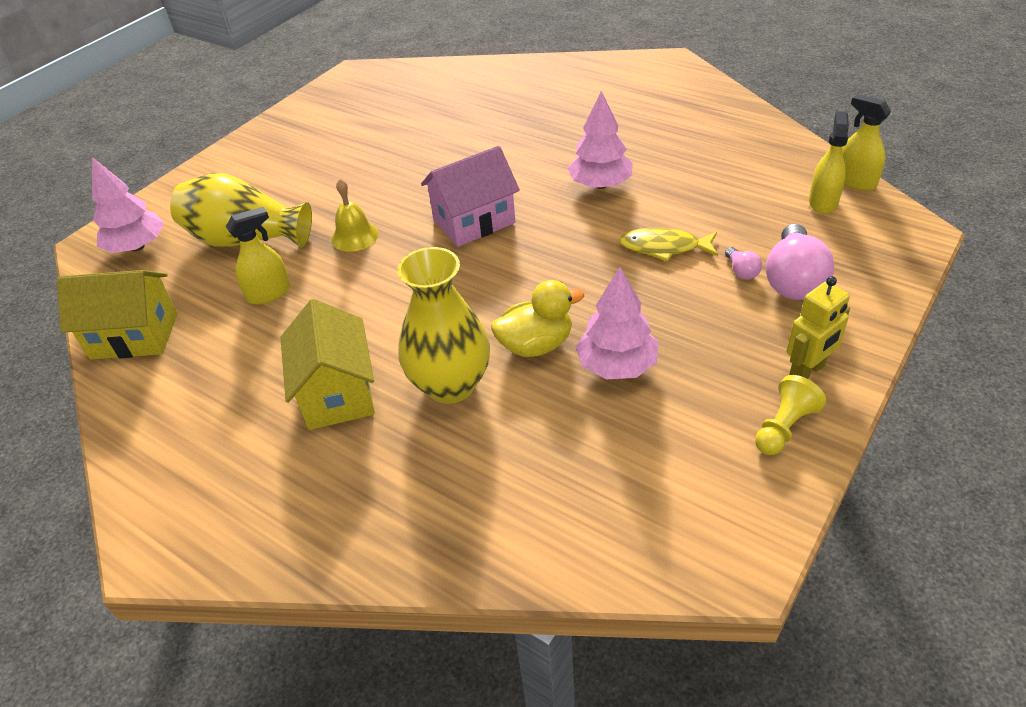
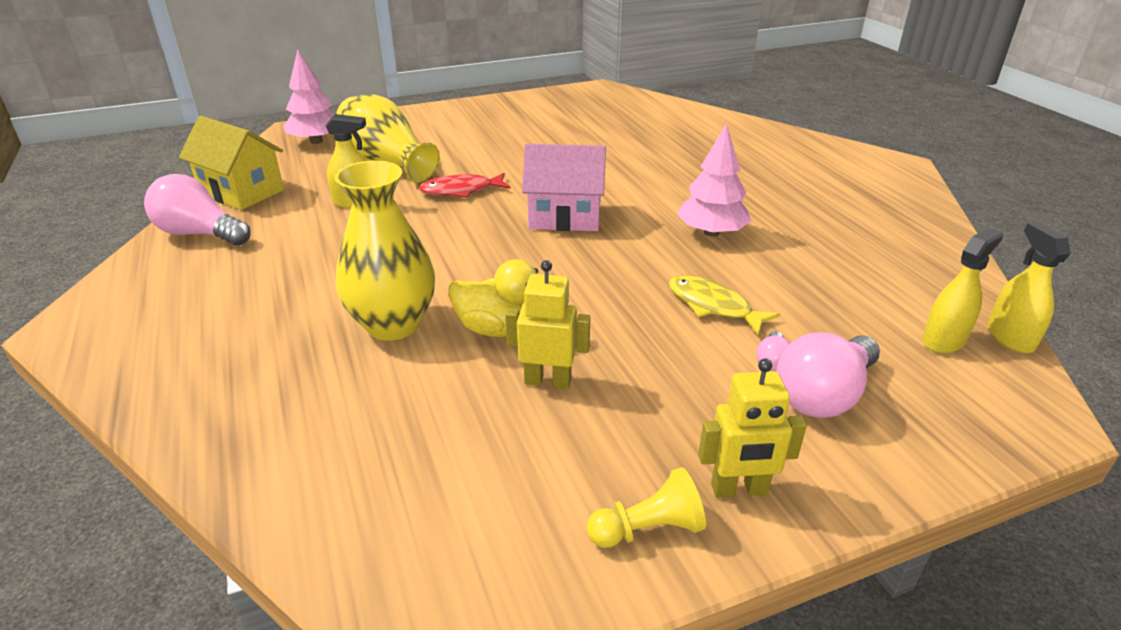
camera: 30 degrees right, 10 degrees down
(154, 398) = (200, 234): none -> pink light bulb
(337, 393) = (309, 288): yellow house -> none
(355, 236) = (461, 190): yellow bell -> red fish
(617, 365) = (548, 381): pink tree -> yellow robot

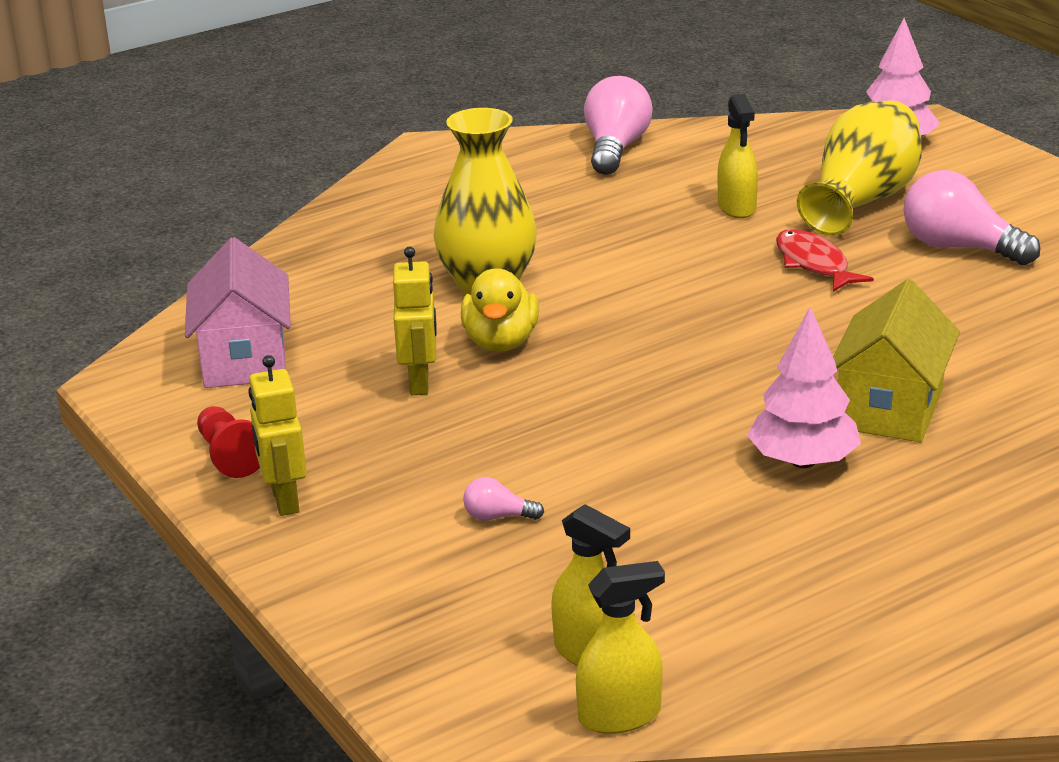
camera: 80 degrees right, 5 degrees down
(242, 192) = (722, 141): yellow house -> yellow house (889, 409)
(564, 217) = (783, 345): pink house -> pink house (244, 360)
(648, 529) = (230, 456): yellow pawn -> red pawn
(713, 306) = (602, 472): yellow fish -> none
(823, 395) = (442, 552): pink light bulb -> pink light bulb (959, 248)

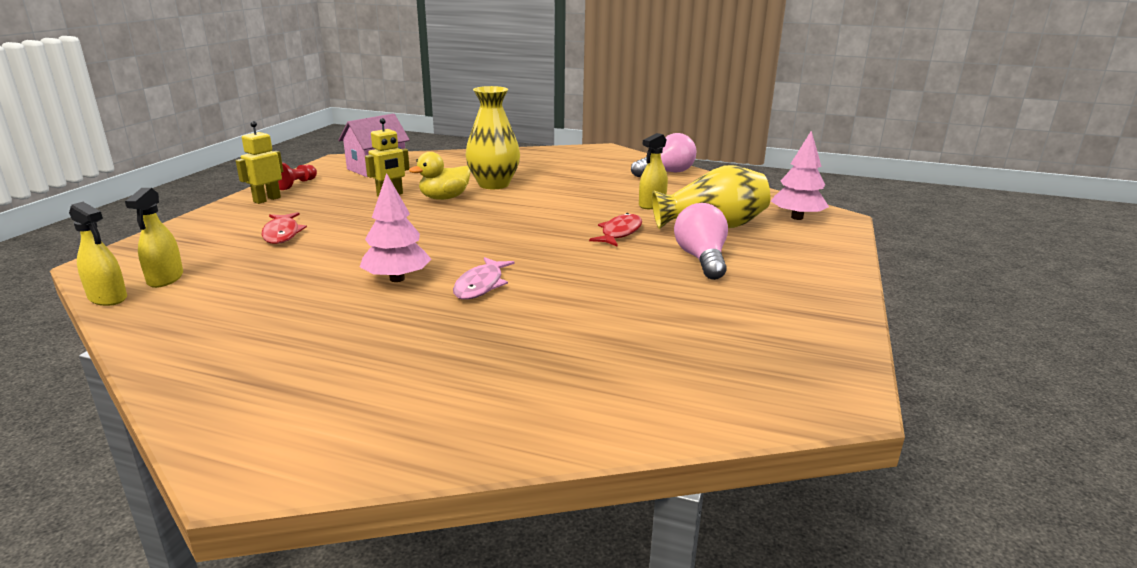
camera: 50 degrees right, 5 degrees down
(498, 517) = (282, 234): pink light bulb -> red fish
(889, 409) = (481, 285): yellow house -> pink fish

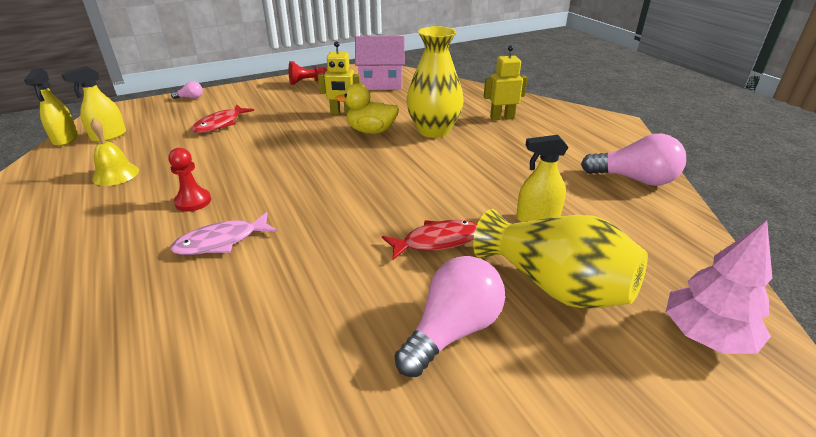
camera: 45 degrees right, 10 degrees up
(183, 228) = (190, 98): none -> pink light bulb
(264, 294) = (115, 174): none -> yellow bell
(267, 199) = (269, 90): yellow robot -> yellow robot (502, 118)
(397, 279) = (193, 201): pink tree -> red pawn

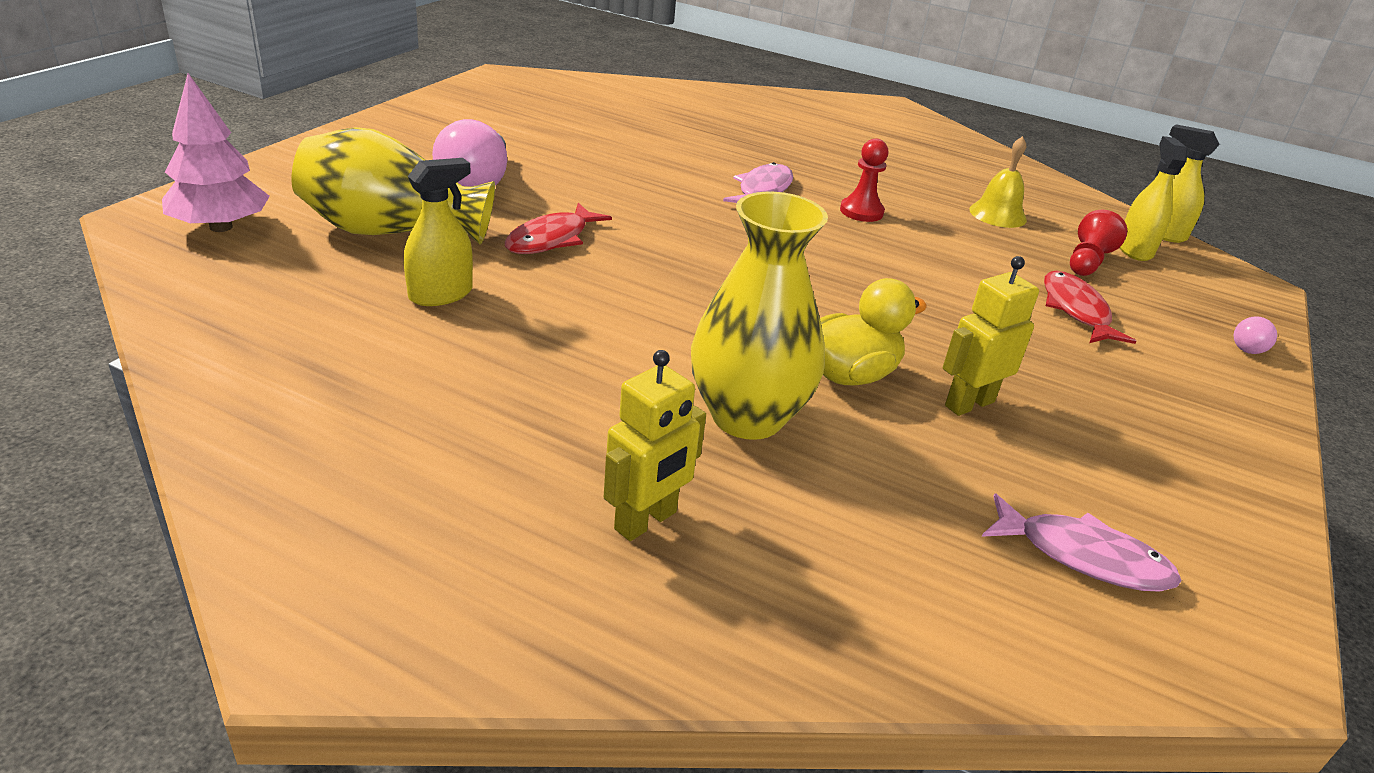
camera: 140 degrees right, 0 degrees up
(307, 82) = (1218, 483): red pawn -> red pawn (1087, 261)
(381, 83) = (1083, 556): pink house -> pink fish
(634, 179) = (279, 414): pink light bulb -> none

